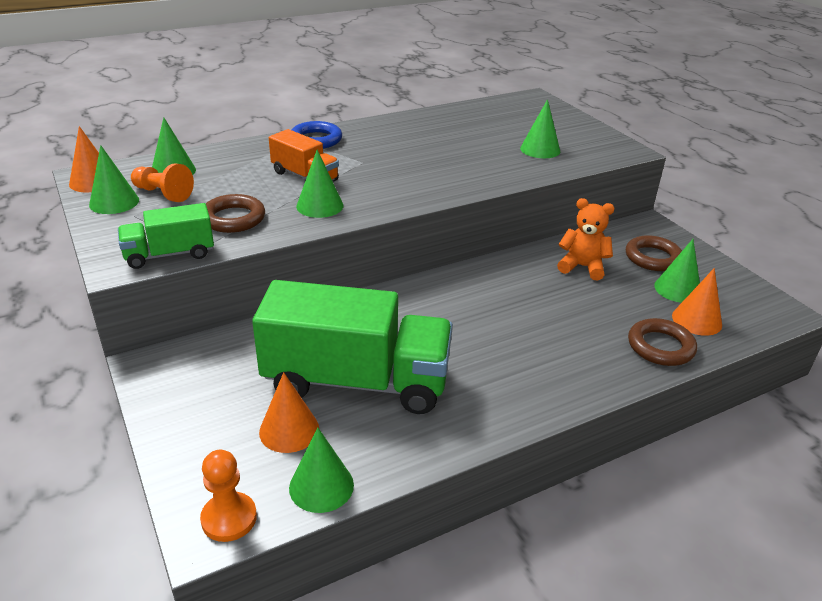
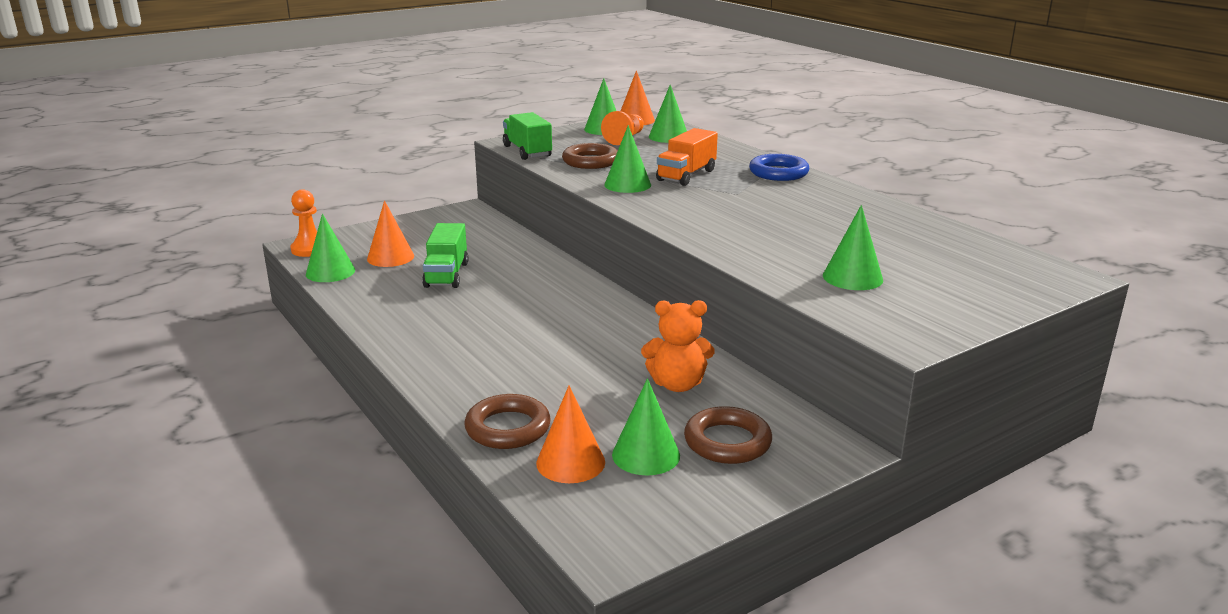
camera: 85 degrees right, 10 degrees down
(356, 381) = (446, 275): green truck -> green truck, size x0.50
(582, 267) = (677, 384): orange teddy bear -> orange teddy bear turned 75 degrees clockwise

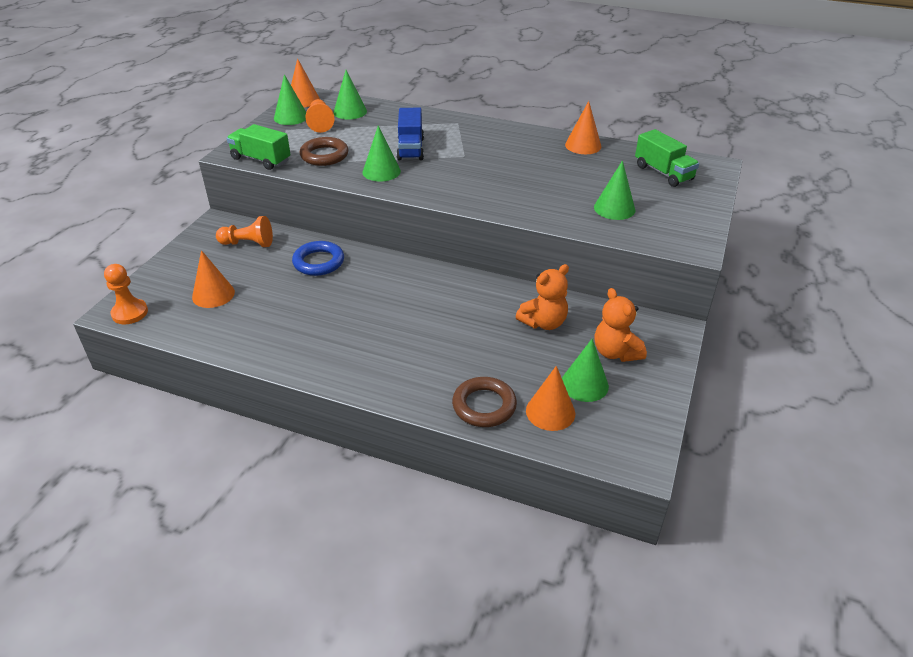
camera: 35 degrees left, 15 degrees up
(330, 272) = (180, 329): green cone -> none
(446, 275) = (281, 294): green truck -> green truck (663, 173)
(471, 231) = (248, 243): none -> orange pawn
(686, 175) = (410, 149): orange truck -> blue truck
(727, 442) = (615, 352): brown ring -> orange teddy bear
(778, 173) = (467, 127): blue ring -> blue ring (318, 262)
(901, 217) = (583, 145): none -> orange cone

